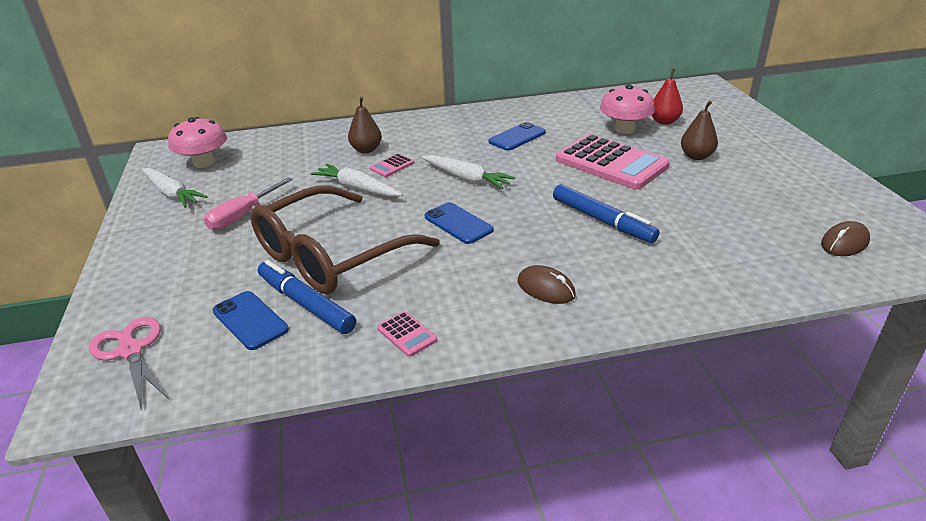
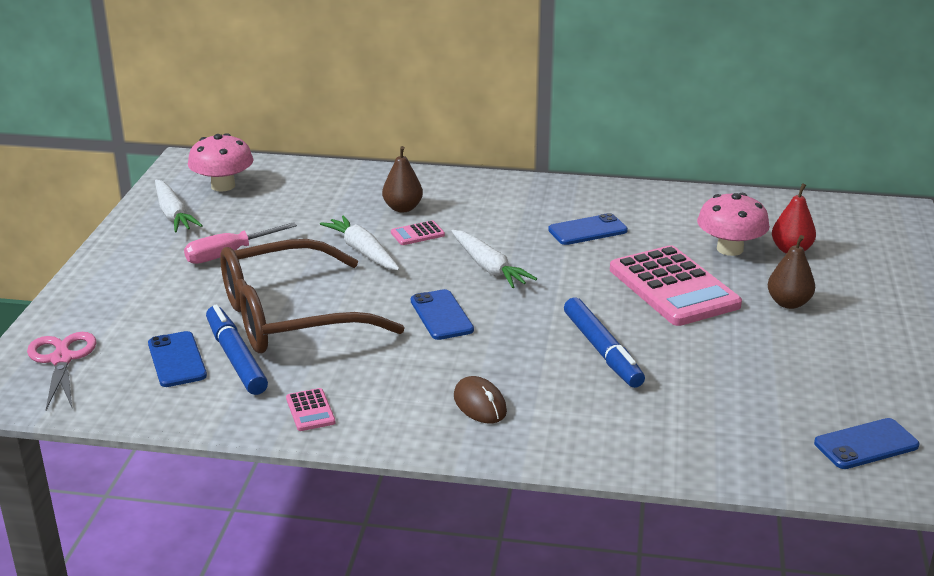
camera: 20 degrees right, 5 degrees down
(844, 243) = (866, 445): brown mouse -> blue phone

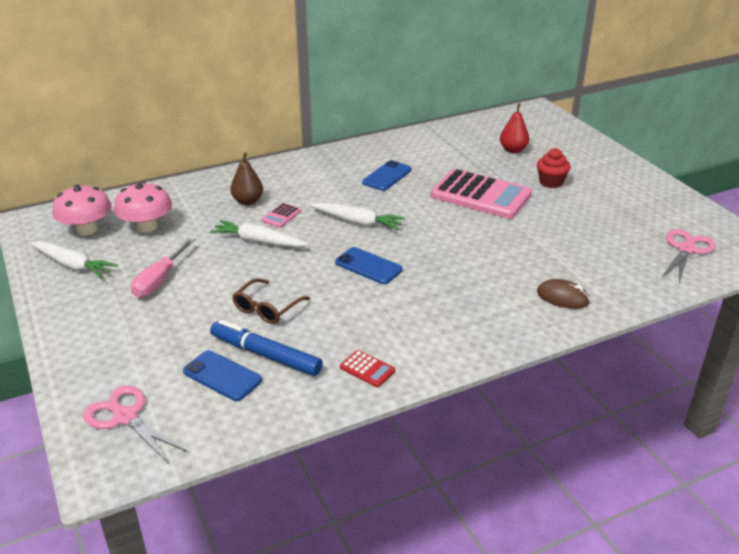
camera: 35 degrees left, 5 degrees up
(291, 317) = (267, 308): brown glasses -> brown glasses, size x0.45
(310, 410) = (367, 369): pink calculator -> red calculator
(480, 404) = (467, 315): brown mouse -> brown mouse (562, 297)
(602, 351) = (492, 250): blue marker -> none
(730, 249) = (481, 160): pink mushroom -> pink mushroom (146, 227)
(788, 303) = (551, 182): brown pear -> red cupcake
(866, 445) = (686, 249): blue phone -> pink scissors

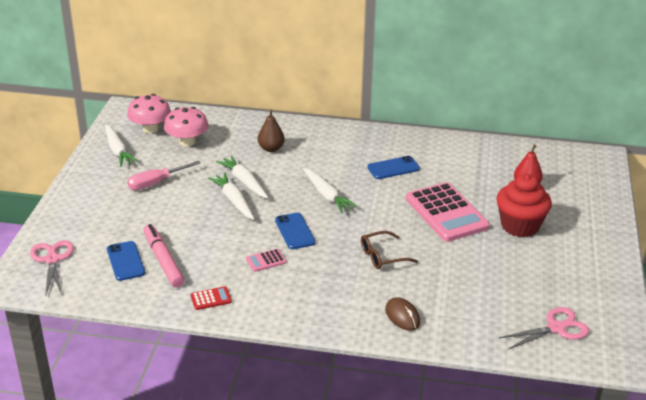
camera: 35 degrees right, 0 degrees up
(265, 355) = (163, 260): blue marker -> pink marker
(267, 308) = (198, 231): brown glasses -> brown glasses (383, 256)
(270, 263) = (234, 201): none -> white carrot
(281, 216) = (280, 169): pink calculator -> pink calculator (266, 261)
(367, 369) = (211, 299): red calculator -> red calculator turned 90 degrees counterclockwise
(551, 182) = (520, 226): red cupcake -> red cupcake, size x1.70

